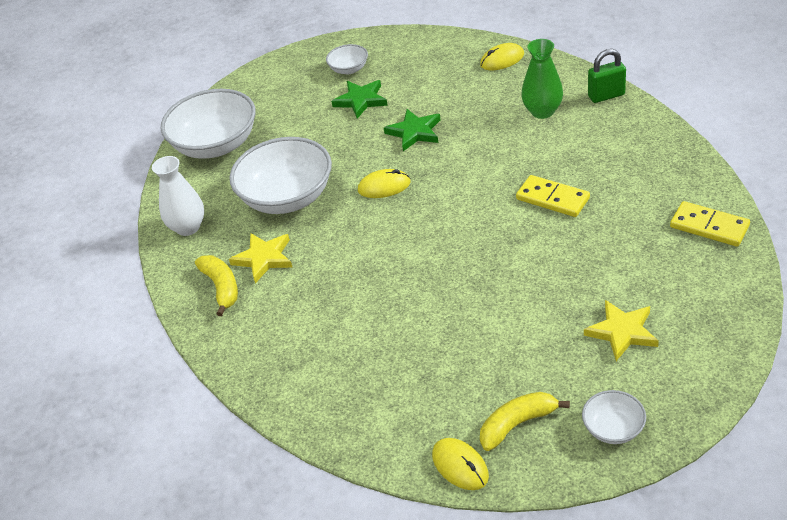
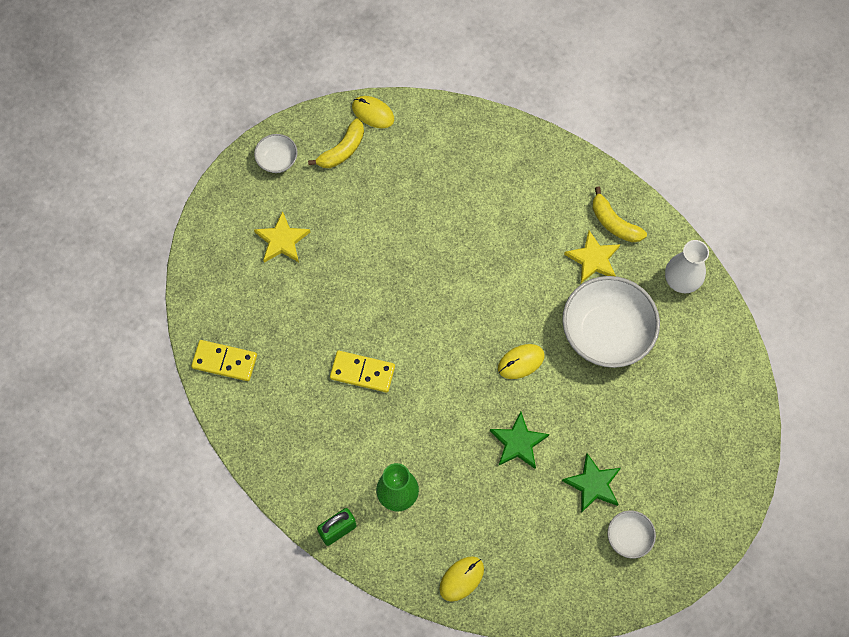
camera: 155 degrees right, 25 degrees up
(216, 145) = (714, 391): white bowl -> none

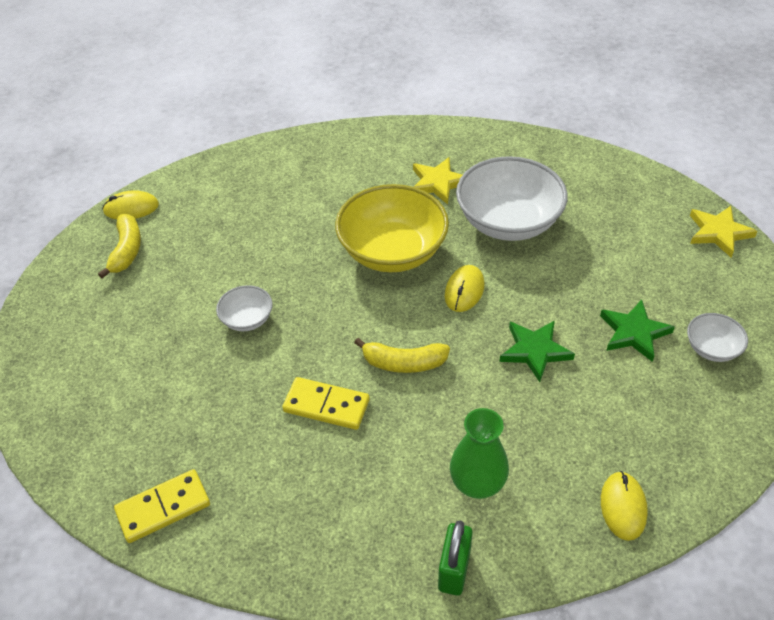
camera: 40 degrees left, 20 degrees down
(277, 160) = (63, 298): white bowl -> white bowl (247, 319)
(282, 240) = (129, 357): yellow star -> yellow star (718, 233)
(362, 372) = (326, 405): yellow domino -> yellow domino turned 45 degrees clockwise
(506, 292) = (392, 251): none -> yellow bowl
(614, 223) = (426, 151): yellow banana -> yellow banana (403, 363)
(681, 281) = (522, 153): white vase -> none

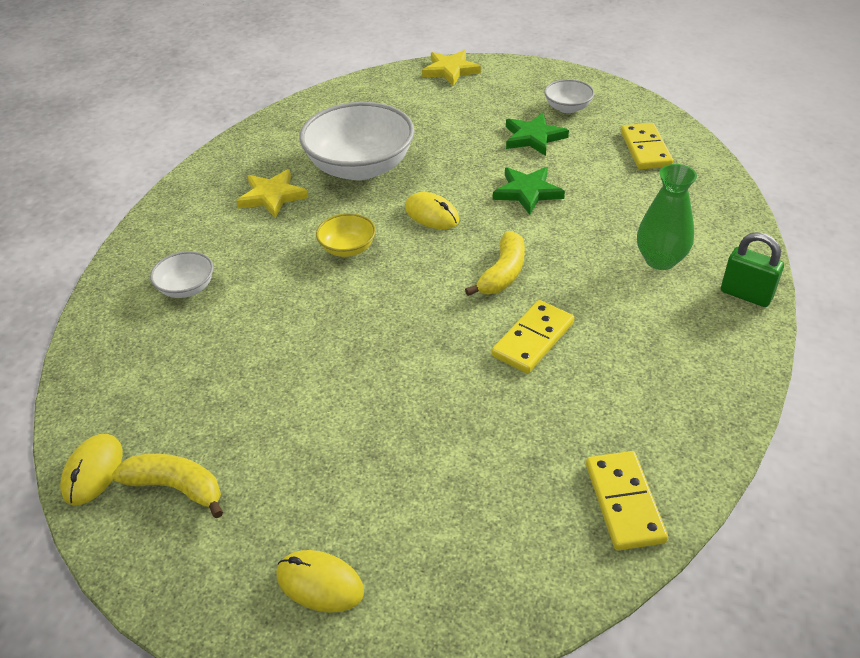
camera: 70 degrees left, 5 degrees down
(247, 319) = (377, 381): white bowl -> white bowl (187, 288)
(392, 251) = (348, 248): yellow bowl -> yellow bowl, size x0.47
(623, 507) = (704, 190): yellow mouse -> yellow mouse (320, 583)
(672, 436) = (645, 149): none -> yellow domino

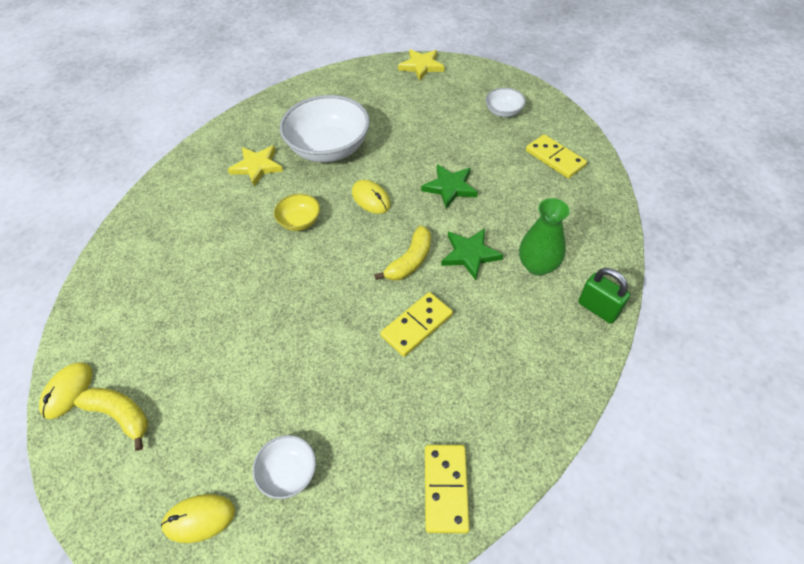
camera: 10 degrees right, 10 degrees up
(187, 288) = (174, 241): white bowl -> white bowl (288, 472)
(320, 583) = (199, 518): yellow mouse -> yellow mouse turned 45 degrees counterclockwise
(533, 137) = (469, 137): green star -> green star (470, 254)
(645, 149) = (555, 158): yellow domino -> yellow domino turned 45 degrees counterclockwise

